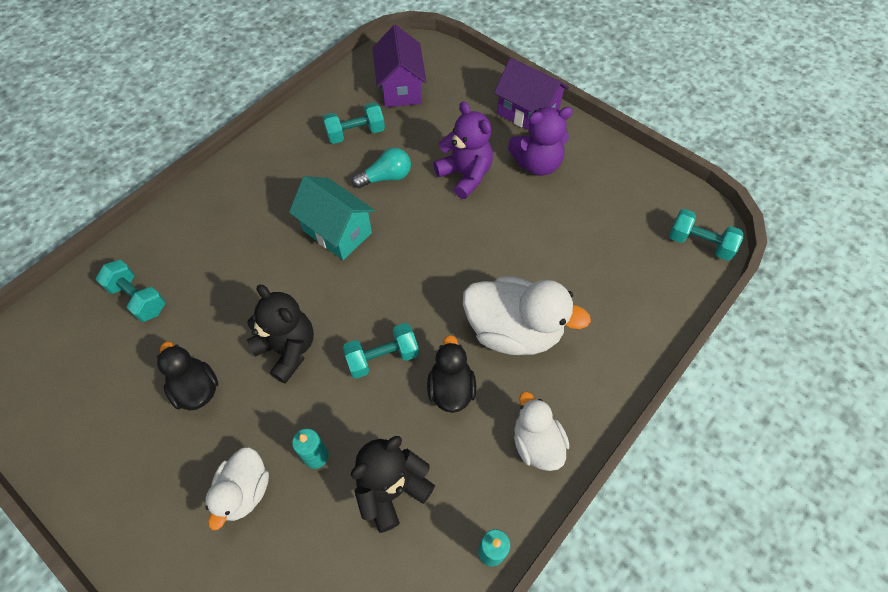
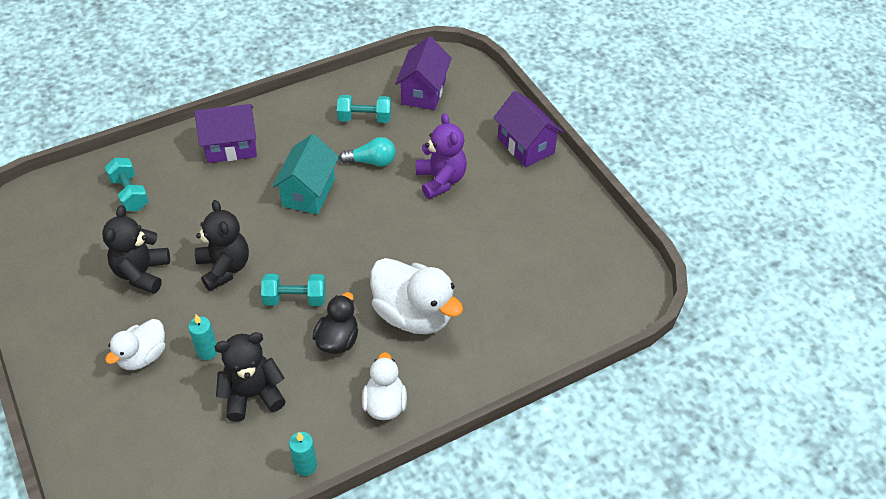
camera: 20 degrees right, 10 degrees down
(196, 389) = (142, 273): black duck -> black teddy bear
(228, 208) = (231, 147): none -> purple house
(337, 232) = (308, 192): turquoise house -> turquoise house turned 45 degrees clockwise
(537, 164) = (510, 190): purple teddy bear -> none
(699, 243) = (620, 300): turquoise dumbbell -> none

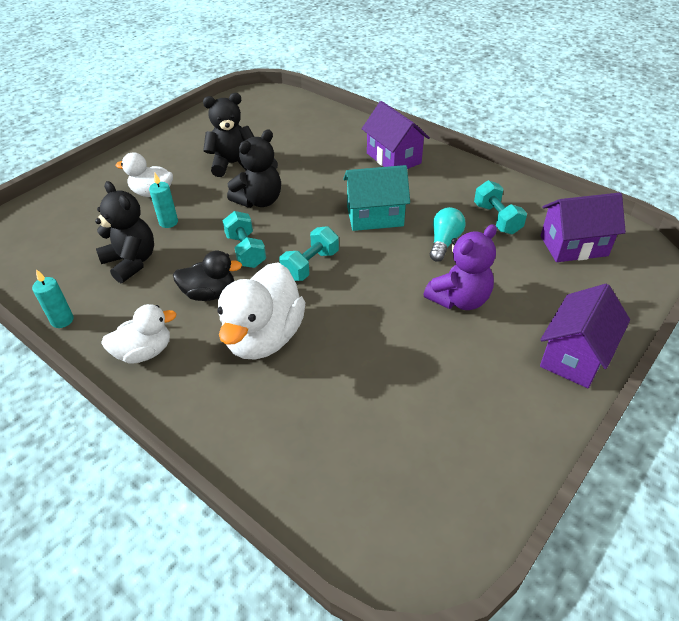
camera: 70 degrees right, 5 degrees down
(130, 193) = (308, 131): turquoise dumbbell -> turquoise dumbbell (310, 265)
(371, 162) = (444, 242): turquoise light bulb -> turquoise light bulb turned 135 degrees counterclockwise

